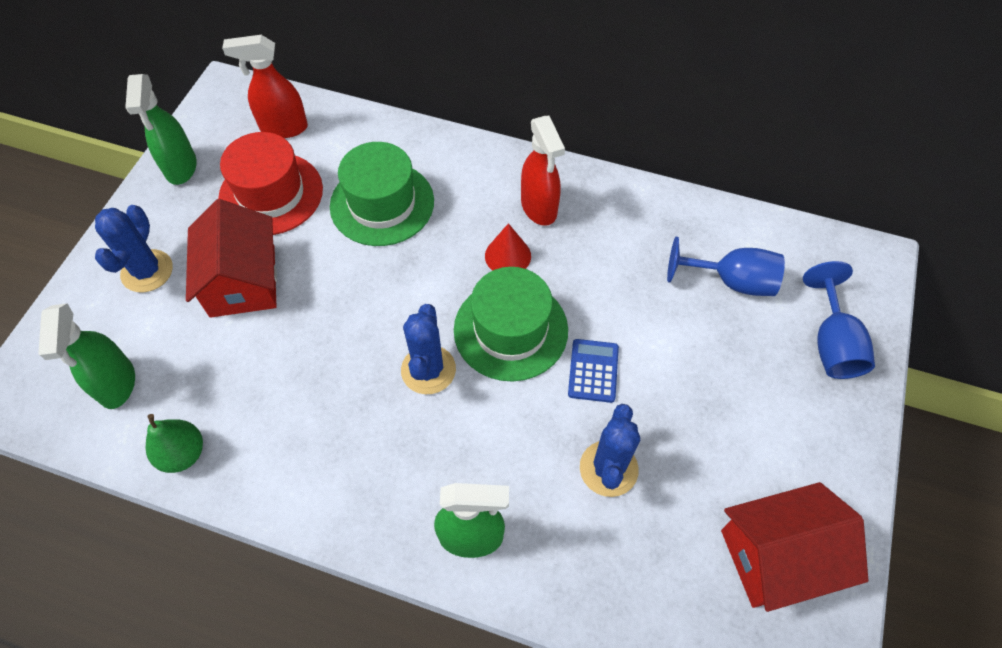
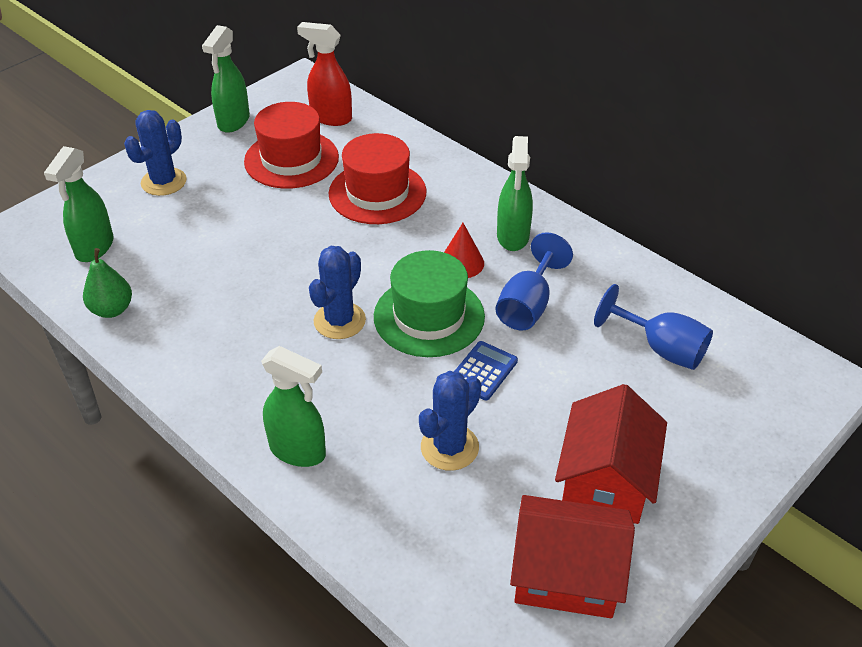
camera: 25 degrees right, 15 degrees down
(243, 280) = (231, 211): red house -> red house (606, 479)
(382, 203) = (377, 193): green hat -> red hat
(539, 208) = (513, 237): red spray bottle -> green spray bottle
(832, 343) = (733, 430): blue goblet -> blue goblet (527, 305)

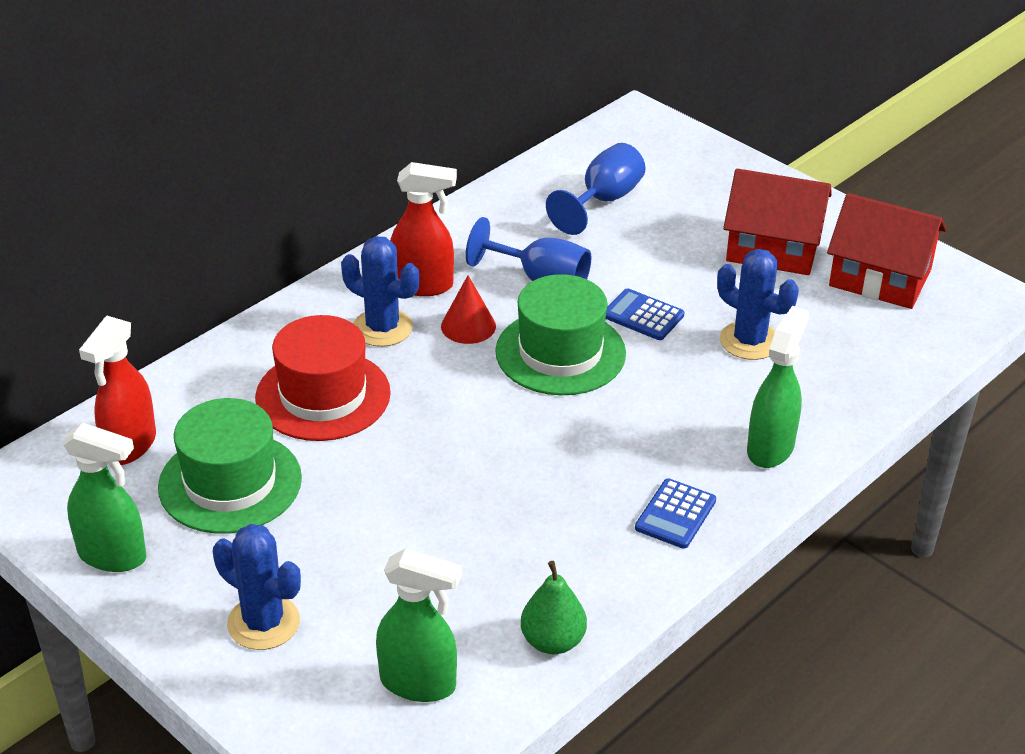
camera: 90 degrees left, 5 degrees down
(225, 381) = (675, 514): none -> blue calculator
(291, 159) = (230, 482): red hat -> green hat
(339, 321) = (569, 423): blue cactus -> blue cactus (382, 328)
(513, 237) = (423, 285): green spray bottle -> red spray bottle
(566, 574) = (880, 277): red house -> red house turned 75 degrees counterclockwise

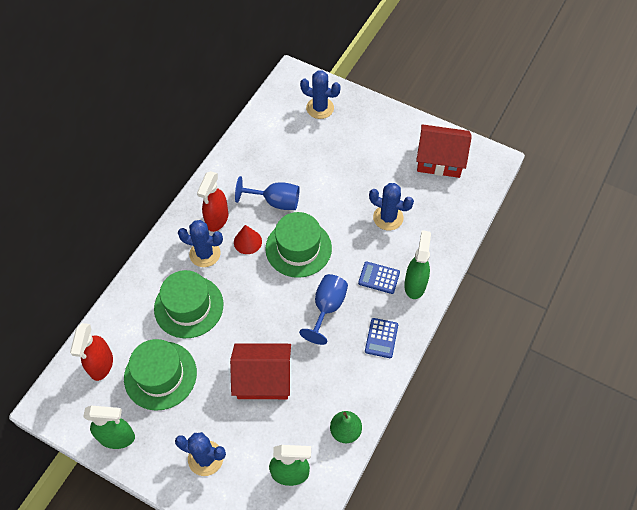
camera: 15 degrees left, 20 degrees up
(323, 395) = (189, 306): red hat -> green hat
(423, 285) = (217, 219): red spray bottle -> red spray bottle turned 120 degrees clockwise
(603, 200) = (291, 139): blue goblet -> blue goblet (327, 308)
(643, 315) = (332, 213): blue calculator -> blue calculator (379, 278)
(672, 169) = (320, 108): none -> blue cactus
(773, 248) = (383, 152): red house -> red house (263, 378)

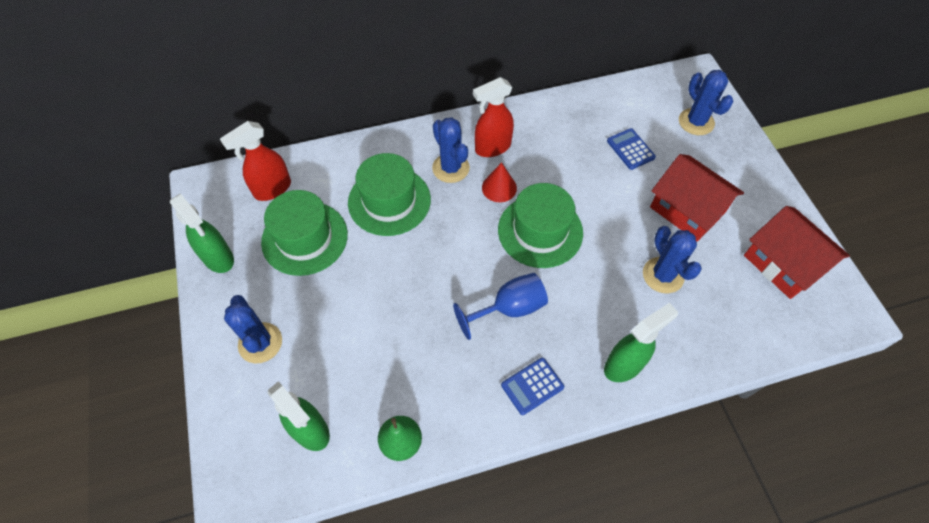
camera: 45 degrees right, 0 degrees up
(263, 378) = (382, 320): red house -> red house (687, 210)
(275, 202) = (562, 173): blue goblet -> none
(379, 278) = (592, 325): blue calculator -> blue calculator (630, 149)

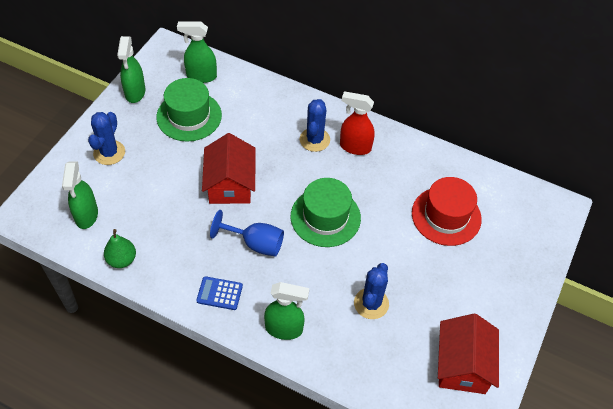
camera: 40 degrees right, 5 degrees down
(272, 189) = (201, 76): red spray bottle -> green spray bottle
(389, 201) = (257, 131): green hat -> none
(499, 187) = (330, 173): red cone -> none
(630, 149) = (446, 216): blue calculator -> red hat
(687, 210) = (438, 281): red house -> red house (230, 184)
(696, 122) = (517, 234): blue cactus -> none

